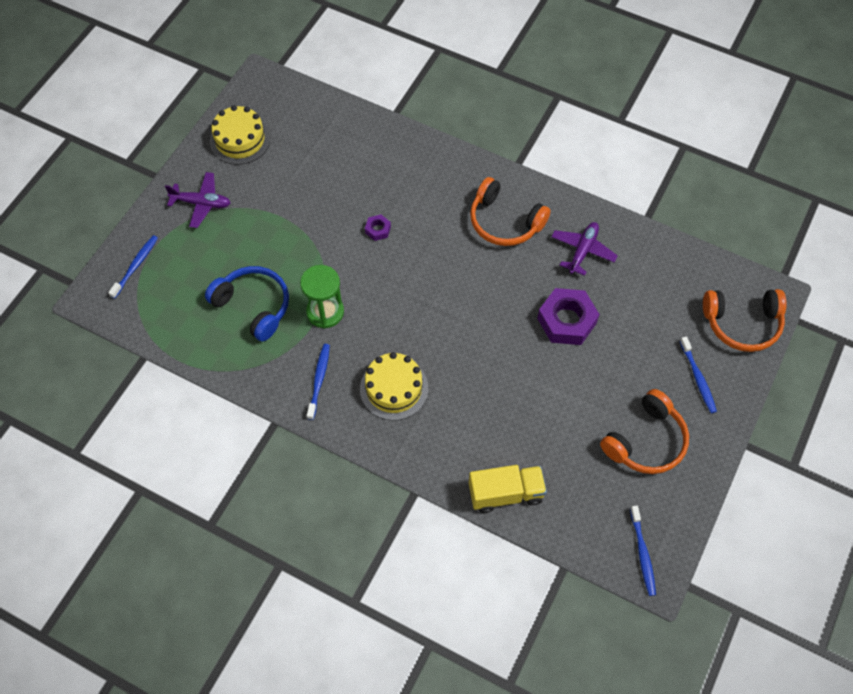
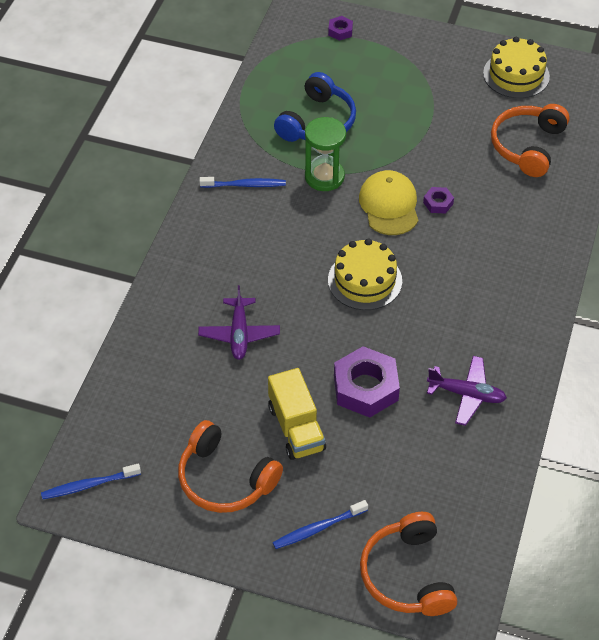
camera: 80 degrees right, 10 degrees down
(135, 266) = (340, 31): blue toothbrush -> purple nut
(201, 203) = (427, 62): purple plane -> purple plane (239, 334)
(372, 267) = (389, 205): none -> yellow cap
(394, 388) = (247, 245): yellow cake -> yellow cake (365, 280)
(504, 222) = (484, 314): orange headphones -> orange headphones (527, 146)
(505, 493) = (143, 354): yellow truck -> yellow truck (296, 428)

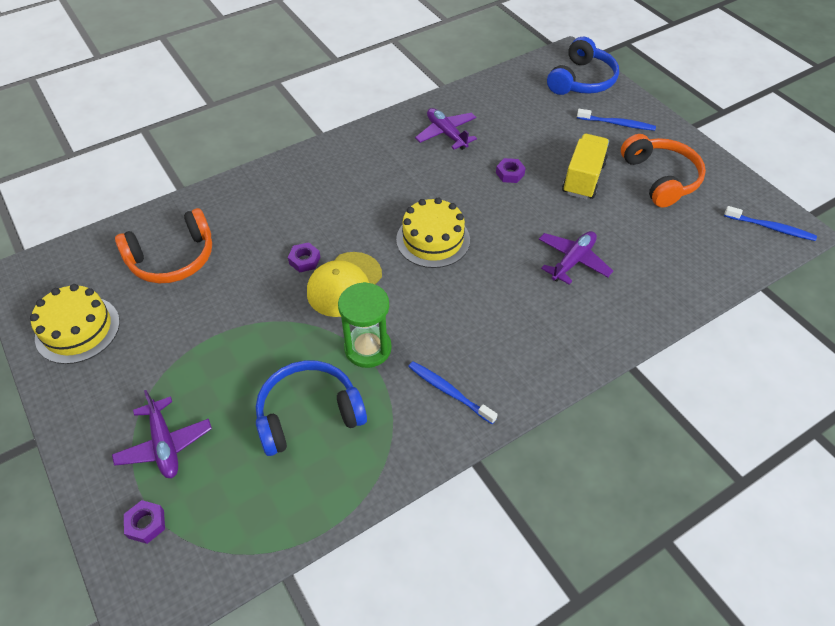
camera: 140 degrees left, 0 degrees up
(365, 387) = (510, 174): purple nut -> purple nut, size x0.47
(378, 61) = (165, 444): none -> purple plane
(407, 575) = (582, 80): orange headphones -> blue headphones

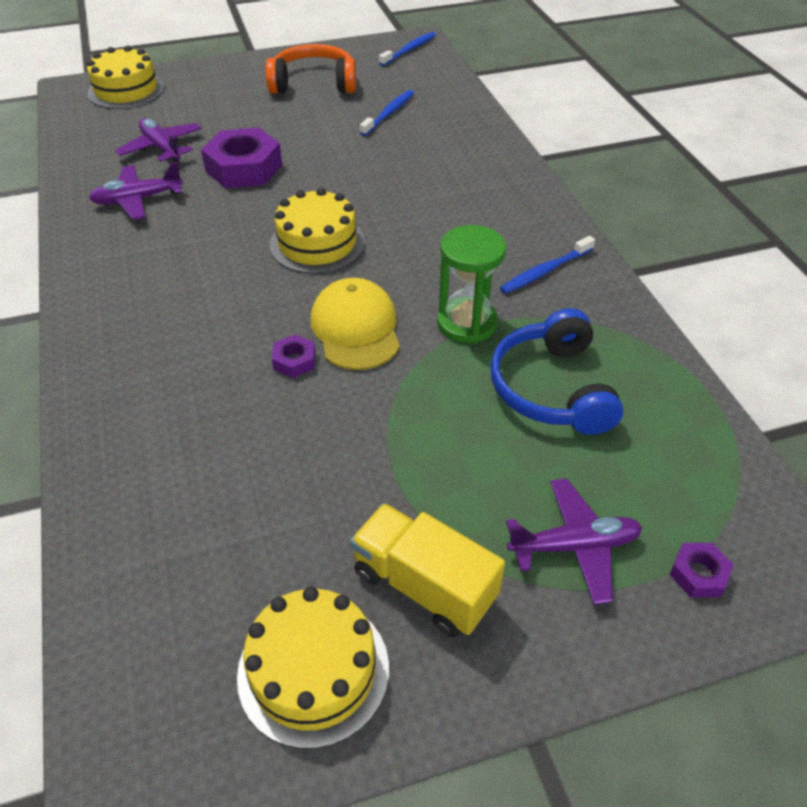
camera: 75 degrees left, 5 degrees down
(173, 258) = (211, 517): orange headphones -> none
(344, 284) = (356, 328): yellow cap -> yellow cap turned 150 degrees counterclockwise
(510, 174) = (244, 168): purple nut -> purple nut, size x2.13
(573, 261) = (398, 157): purple plane -> purple plane (161, 148)
(582, 80) = (126, 90): blue headphones -> yellow cake
(583, 178) = (284, 125): yellow truck -> yellow truck (424, 585)
(617, 124) = (216, 87): blue toothbrush -> blue toothbrush (388, 113)

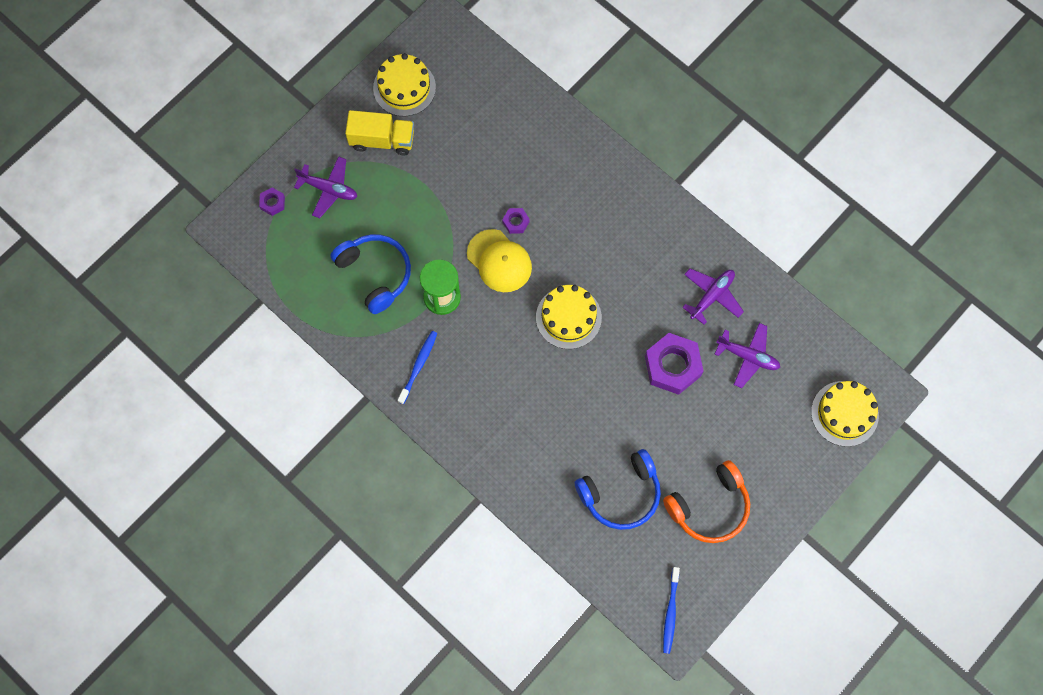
camera: 150 degrees right, 25 degrees up
(388, 113) = (621, 494): blue toothbrush -> blue headphones
(574, 546) = (329, 189): purple plane -> purple plane turned 120 degrees counterclockwise

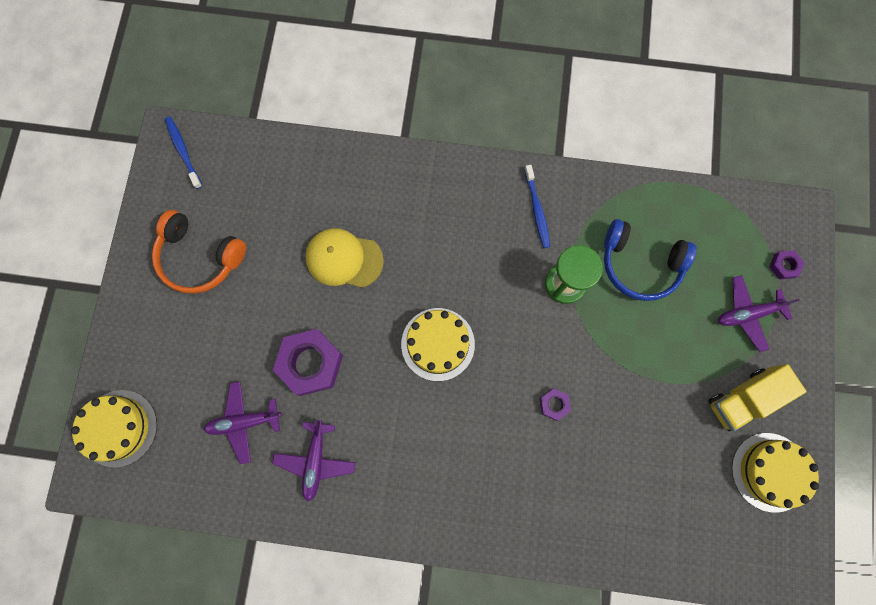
camera: 145 degrees right, 5 degrees up
(499, 261) = (540, 354): yellow cap -> yellow cap (344, 259)
(621, 494) = (285, 218): blue headphones -> none
(709, 507) = (200, 257): orange headphones -> orange headphones turned 90 degrees counterclockwise

